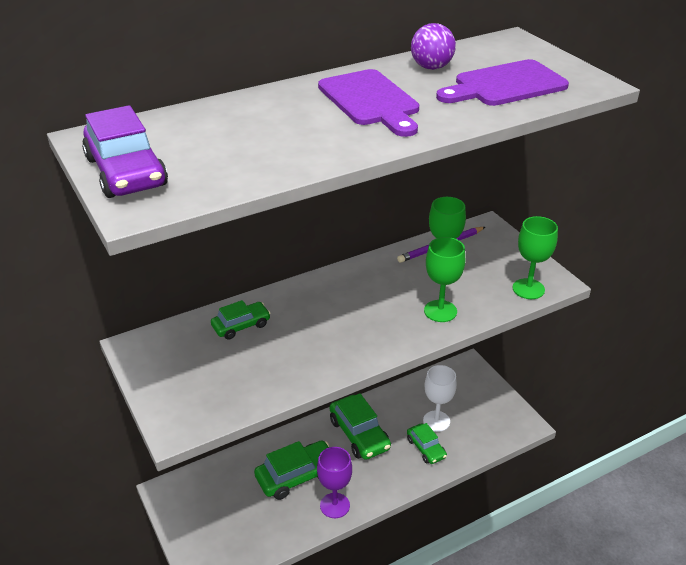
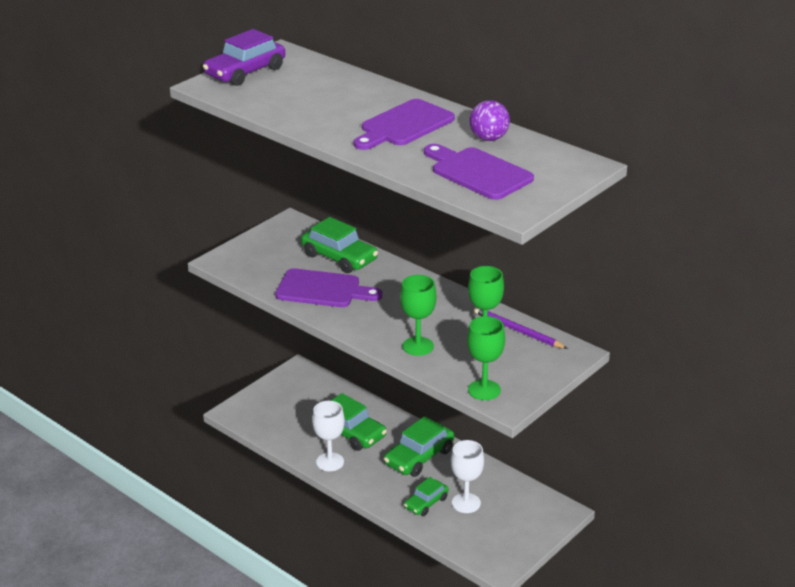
camera: 70 degrees right, 5 degrees down
(241, 326) = (339, 257): green car -> green car, size x1.64
(298, 353) = (323, 290): none -> purple cutting board
(335, 505) = (330, 462): purple goblet -> white goblet

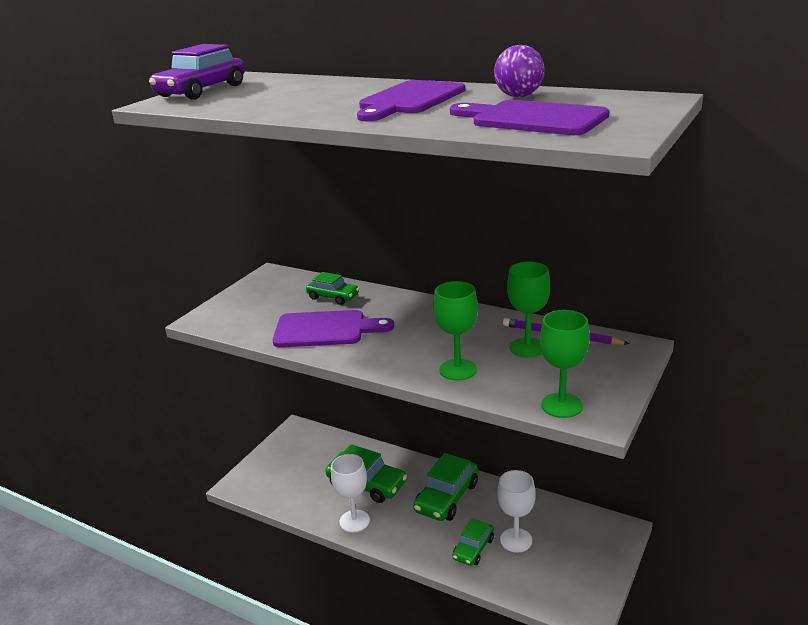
camera: 10 degrees left, 5 degrees down
(339, 257) = (333, 297): green car -> green car, size x0.61

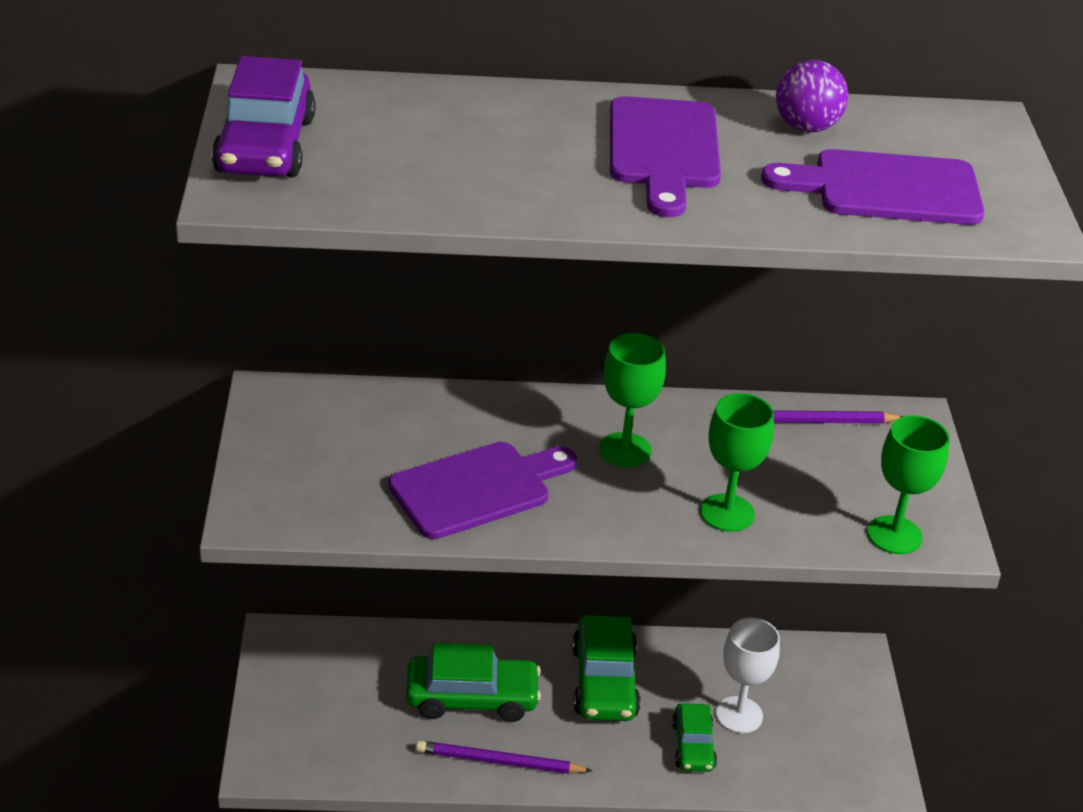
camera: 35 degrees left, 10 degrees up
(333, 297) = (427, 422): green car -> none
(354, 521) = (499, 762): white goblet -> purple pencil
(527, 348) = (785, 453): green goblet -> green goblet (625, 450)

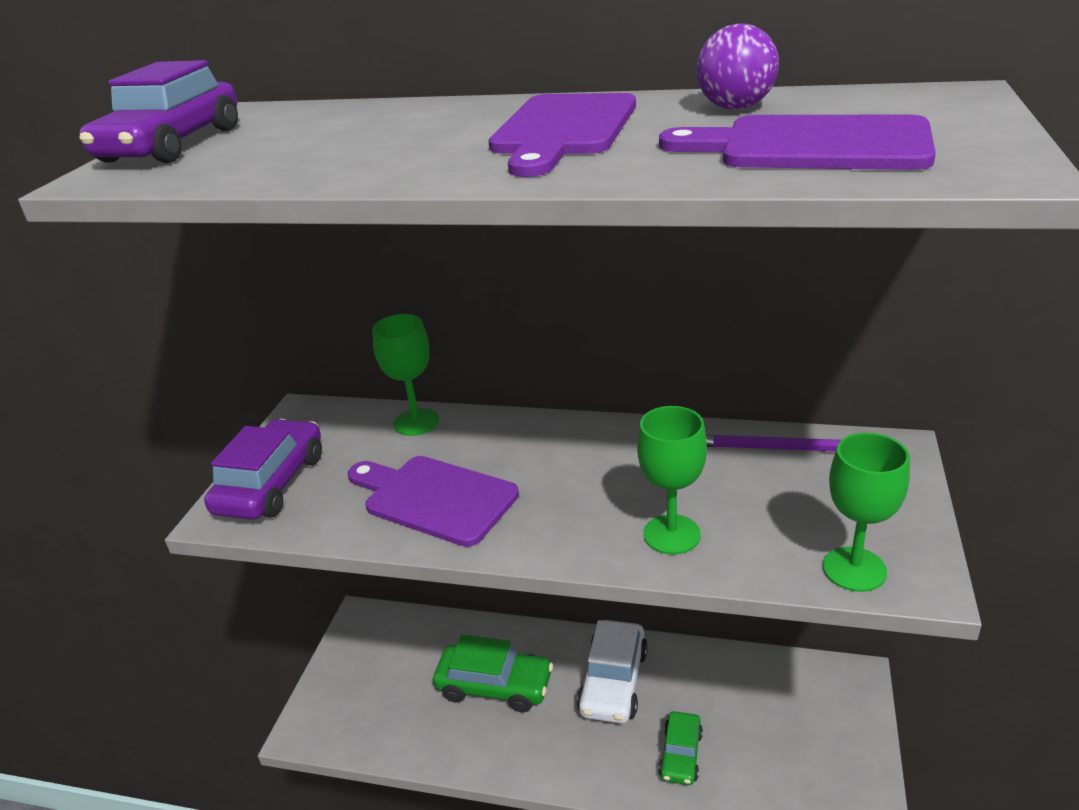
camera: 20 degrees right, 5 degrees down
(286, 481) = (271, 484): none -> purple car
(477, 488) = (434, 498): purple cutting board -> purple cutting board turned 135 degrees counterclockwise
(499, 762) = (499, 750): purple pencil -> none
(604, 682) = (613, 681): green car -> white car
(625, 450) = (589, 468): green goblet -> green goblet (416, 422)
(739, 715) = (731, 727): white goblet -> none

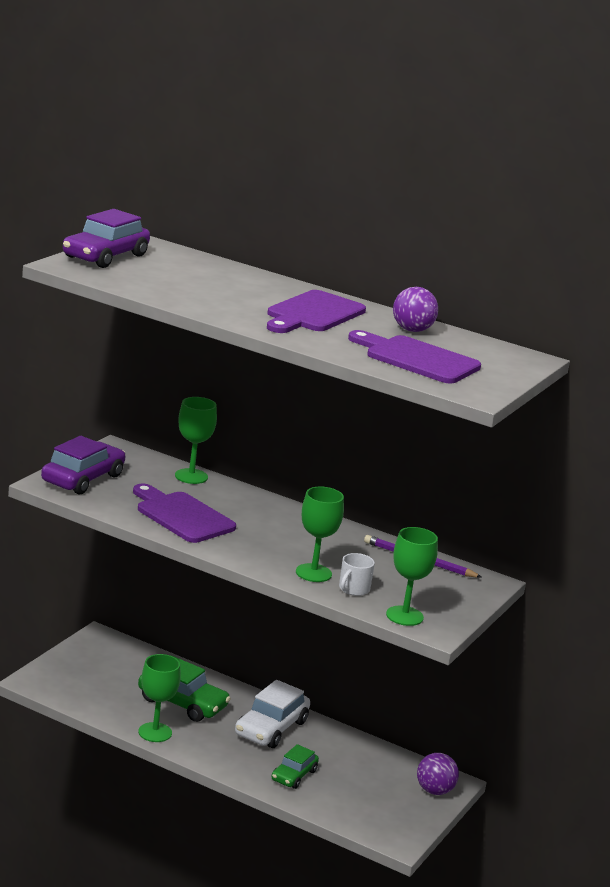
camera: 10 degrees right, 10 degrees down
(483, 755) = (155, 732): none -> green goblet
(746, 543) = (353, 589): none -> white mug
(847, 702) = (434, 791): none -> purple ball

